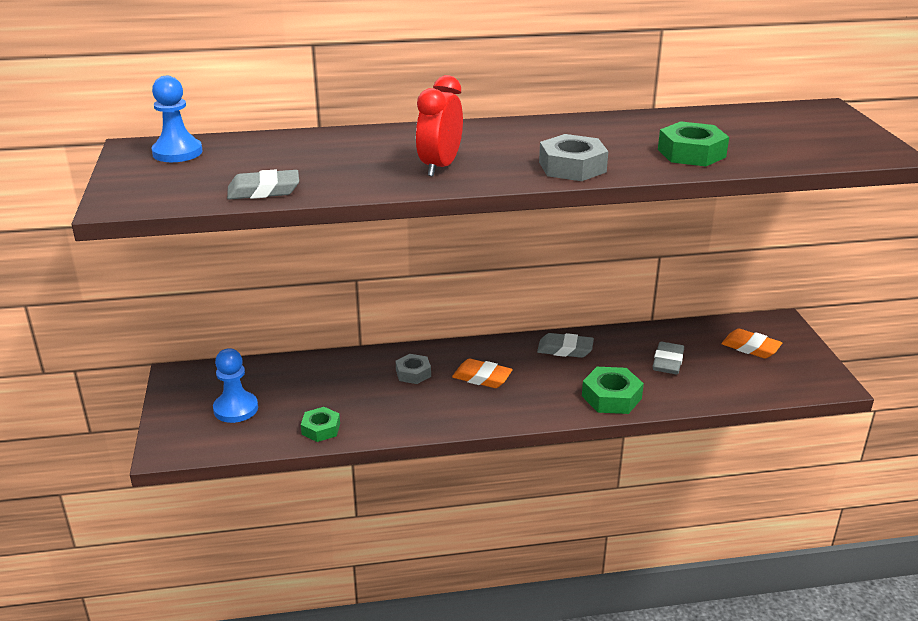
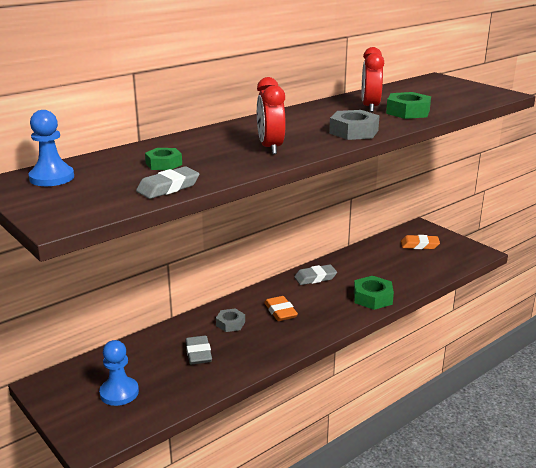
camera: 30 degrees left, 5 degrees down
(321, 429) = (201, 383): green nut -> green nut (164, 164)
(482, 378) = (280, 312): orange eraser -> orange eraser turned 75 degrees clockwise
(650, 136) = (370, 107): none -> red clock
(667, 362) = (383, 267): grey eraser -> grey eraser (198, 353)

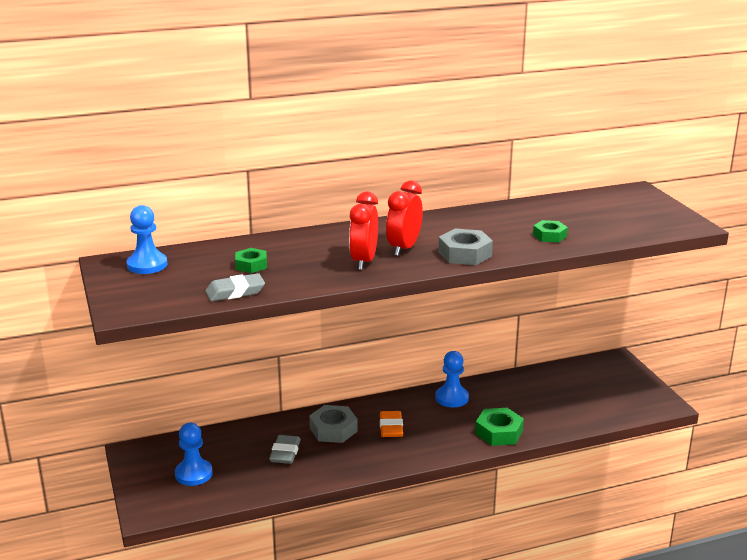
camera: 20 degrees right, 0 degrees up
(230, 324) = (333, 429): grey nut -> grey nut, size x1.54
(315, 278) = (452, 398): grey eraser -> blue pawn
(370, 107) = (514, 223): red clock -> red clock (404, 248)
(408, 112) = (549, 236): green nut -> green nut, size x0.65
(419, 245) = (597, 382): orange eraser -> none

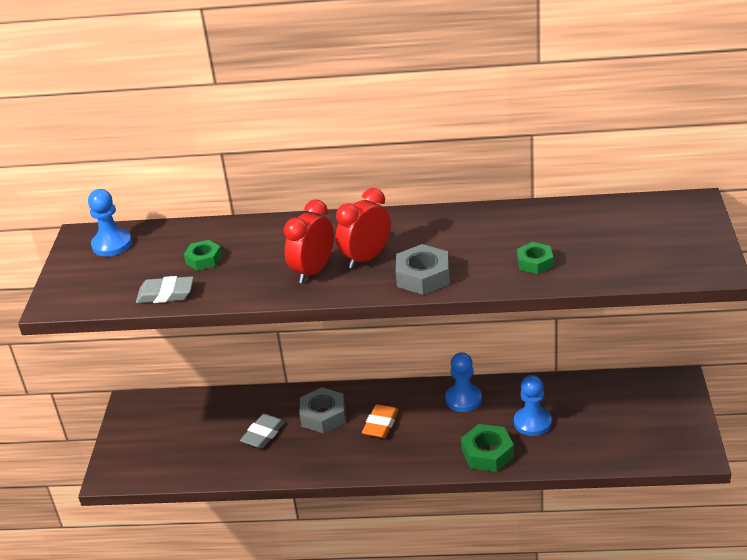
camera: 25 degrees right, 10 degrees up
(193, 474) = (170, 441): blue pawn -> blue pawn (532, 423)

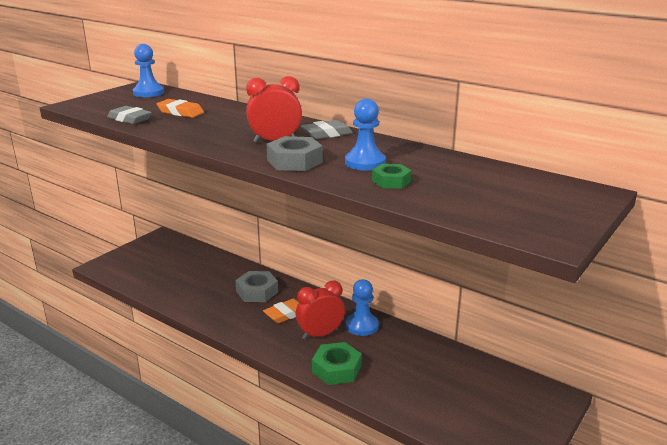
camera: 30 degrees right, 10 degrees down
(203, 259) = (180, 112): green nut -> orange eraser
(263, 434) = (208, 285): grey eraser -> grey eraser (326, 134)
(313, 271) = (230, 136): red clock -> red clock (320, 334)
(532, 423) = (395, 366): blue pawn -> blue pawn (365, 162)

